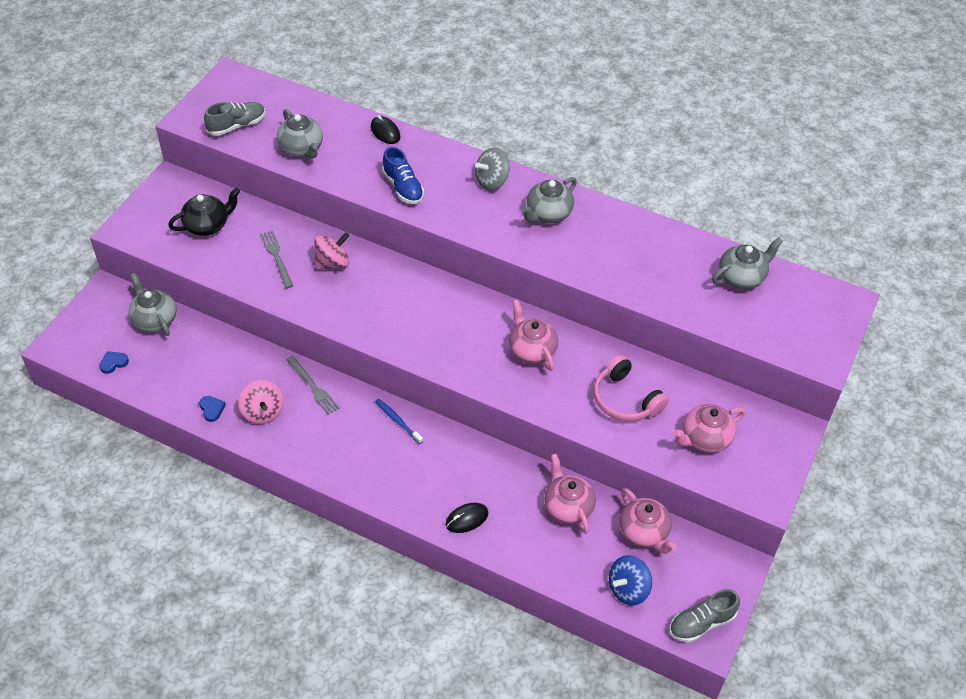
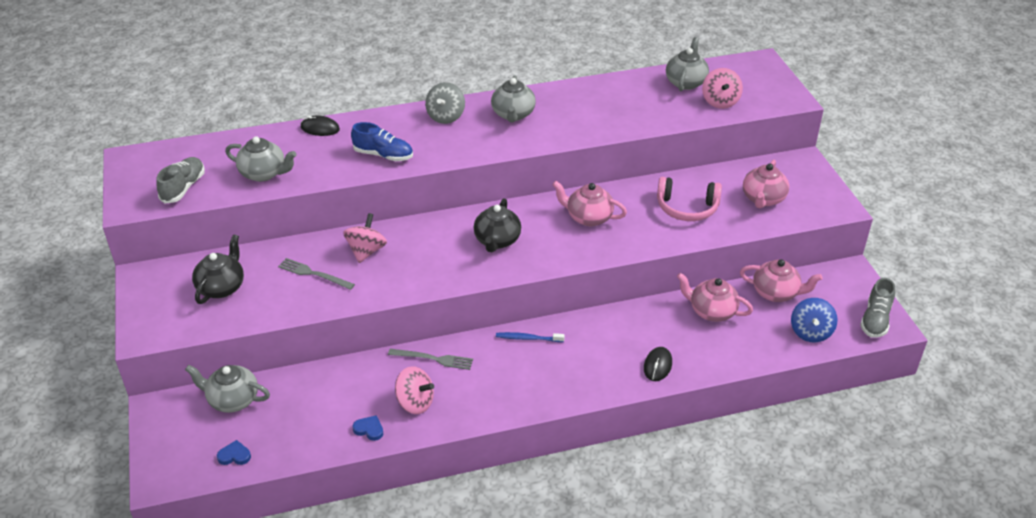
camera: 40 degrees left, 10 degrees down
(113, 363) = (234, 455): blue heart -> blue heart turned 75 degrees clockwise
(436, 321) = (497, 241): none -> black teapot
(748, 318) = (720, 101): none -> pink spinning top

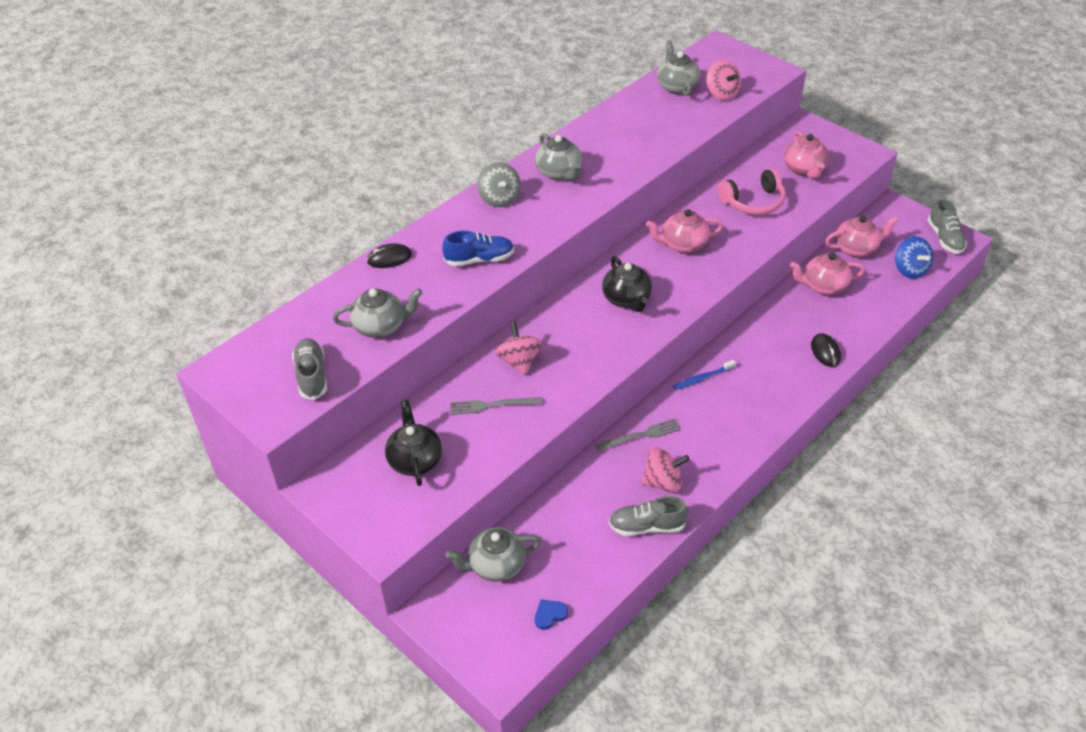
camera: 30 degrees left, 5 degrees up
(369, 429) = (647, 526): blue heart -> grey shoe

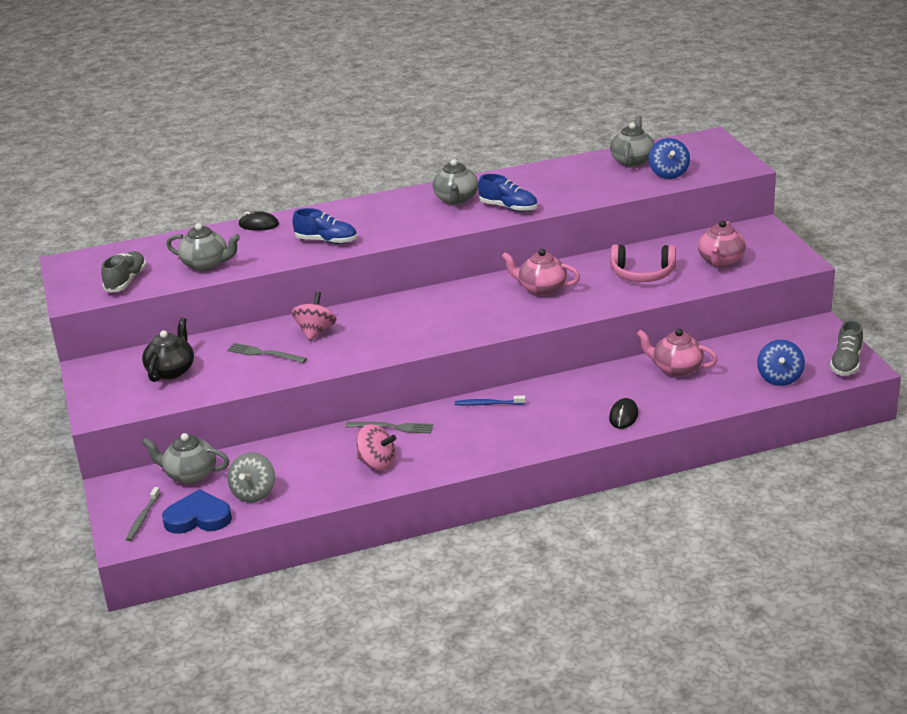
camera: 30 degrees right, 15 degrees down
(494, 639) = (142, 518): none -> grey toothbrush
(499, 198) = (387, 206): grey spinning top -> grey spinning top (254, 493)
(550, 615) = (198, 517): blue heart -> blue heart, size x2.01
(617, 170) = (508, 207): none -> blue shoe
(627, 299) = (449, 314): black teapot -> none
(647, 526) = (332, 487): grey shoe -> none
(721, 94) = (668, 173): pink spinning top -> blue spinning top
(856, 248) = (742, 349): pink teapot -> none

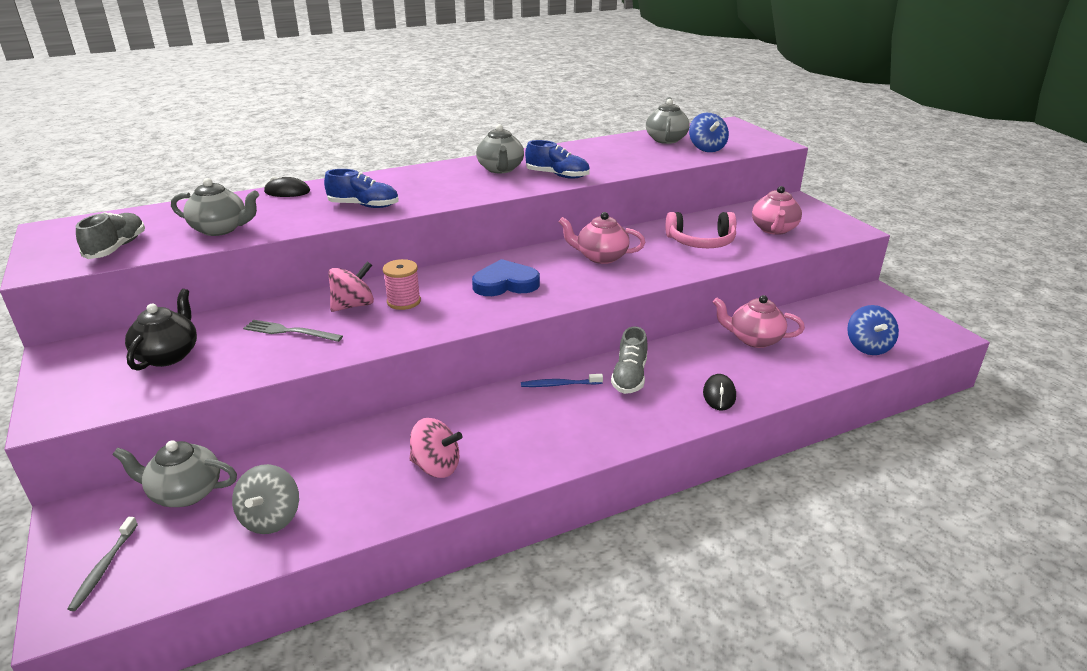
camera: 10 degrees left, 0 degrees up
(198, 517) = (186, 563): blue heart -> blue heart (505, 283)
(315, 332) = (353, 305): pink spinning top -> pink spinning top turned 45 degrees clockwise
(358, 329) = (403, 301): none -> pink spool
(392, 427) = (450, 417): grey fork -> none
(846, 363) = (926, 329): grey shoe -> grey shoe (629, 377)

